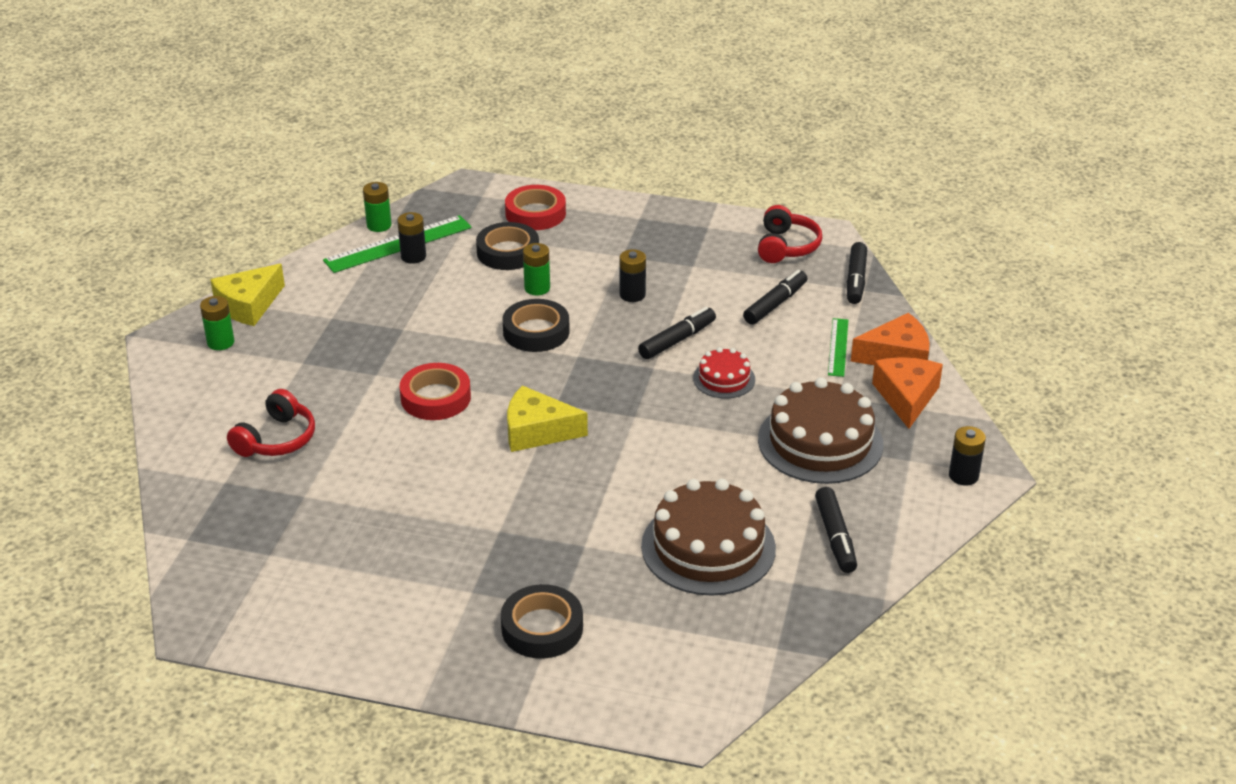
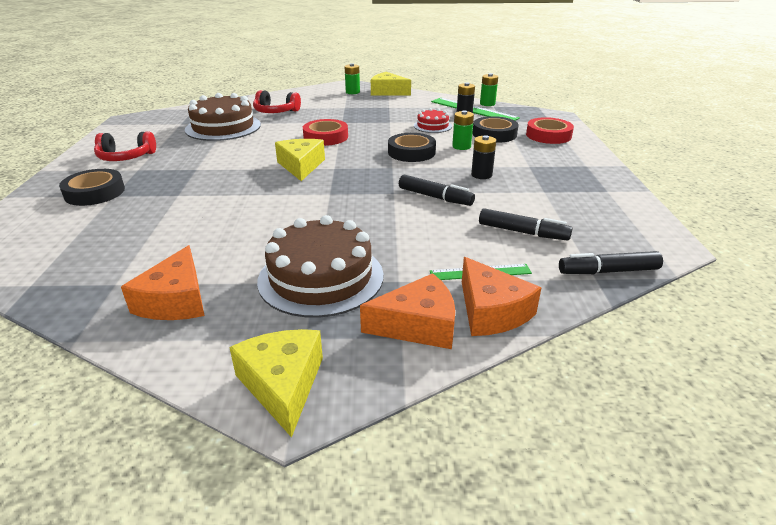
camera: 75 degrees right, 5 degrees down
(708, 547) = (169, 239): brown cake -> brown cake (223, 127)
(724, 379) = (394, 221): red cake -> red cake (432, 126)
(786, 246) = (622, 228): red headphones -> red headphones (126, 157)
(835, 537) = (175, 300): black marker -> orange cheese
(963, 476) = (283, 384): black battery -> yellow cheese

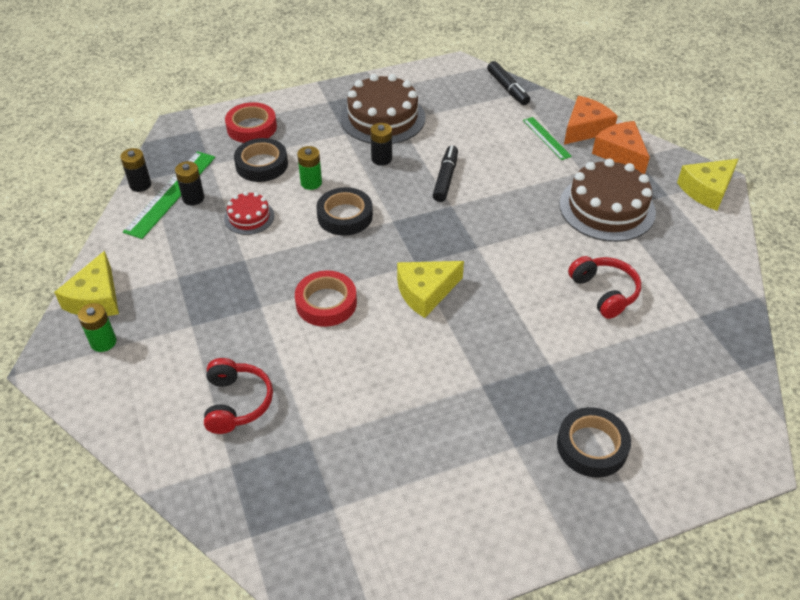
camera: 110 degrees left, 15 degrees up
(126, 157) = (489, 488): red headphones -> red headphones (604, 292)
(175, 300) = (687, 270): orange cheese -> none
(223, 127) = (331, 436): brown cake -> brown cake (383, 118)
(487, 104) = (140, 185): green battery -> black battery
(523, 232) = (478, 125): black marker -> none

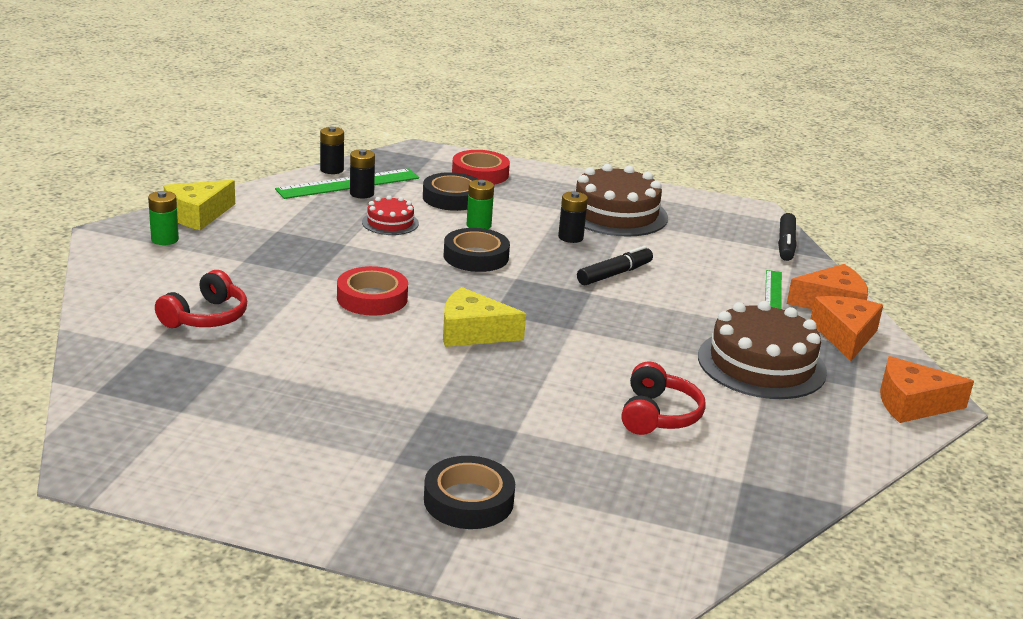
camera: 35 degrees right, 20 degrees down
(707, 190) = (912, 404): yellow cheese -> orange cheese

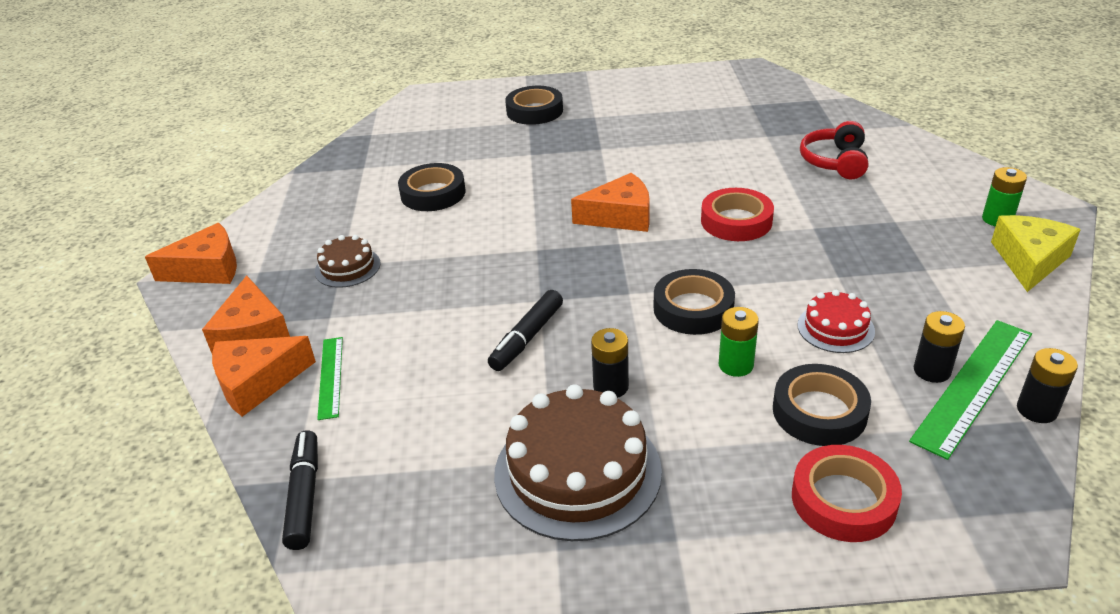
camera: 165 degrees right, 10 degrees up
(472, 332) = (620, 216): yellow cheese -> orange cheese
(658, 415) = (433, 193): red headphones -> black tape
(761, 364) = (347, 267): brown cake -> brown cake, size x0.52

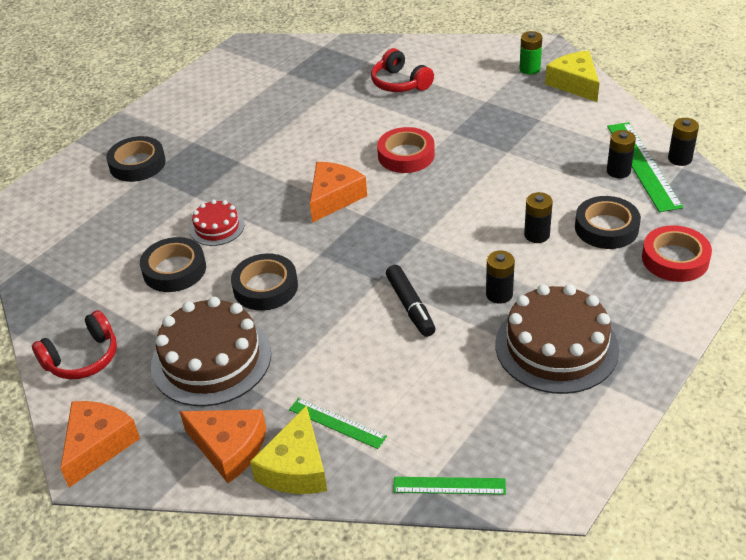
camera: 50 degrees left, 5 degrees up
(257, 382) = (296, 467): orange cheese -> yellow cheese
(294, 211) = (82, 358): none -> red headphones
(305, 495) = (449, 485): black marker -> green ruler
(347, 267) = (211, 359): brown cake -> brown cake, size x1.92
(693, 308) = (468, 221): black tape -> black tape (265, 287)
(736, 365) = (536, 235): green battery -> black battery
(835, 328) = (549, 180): red cake -> red cake (217, 227)

